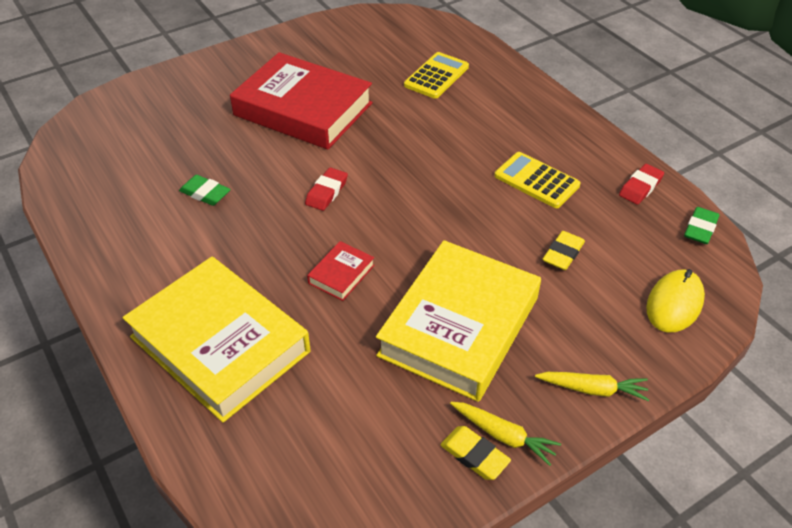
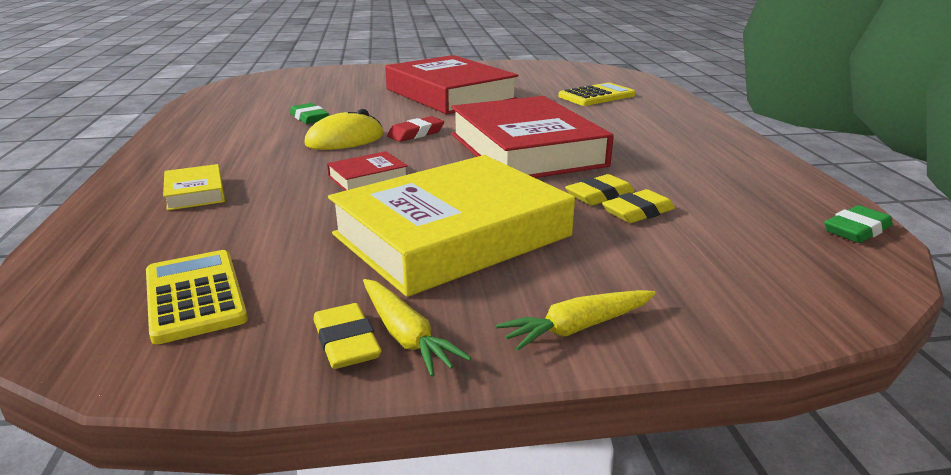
camera: 25 degrees right, 20 degrees down
(219, 344) = (195, 193): yellow book -> yellow book, size x0.41
(435, 191) = (525, 149): none -> red book
(527, 241) = (599, 195): none -> yellow eraser
(536, 181) = (649, 162): yellow calculator -> yellow calculator (194, 296)
(592, 389) = (578, 328): yellow carrot -> yellow carrot turned 120 degrees clockwise
(640, 187) = (784, 187): red eraser -> none
(674, 303) = (773, 282): yellow mouse -> yellow mouse (345, 140)

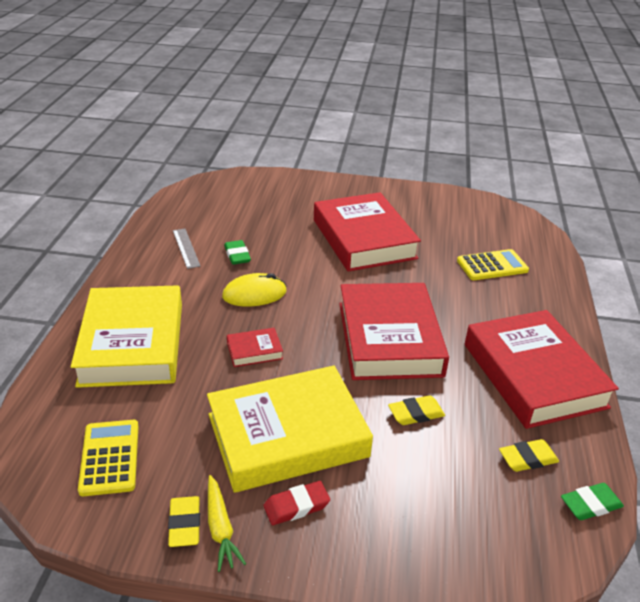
camera: 15 degrees right, 10 degrees up
(195, 193) = (132, 343): yellow book -> yellow book, size x2.45
(241, 120) = (186, 248): none -> grey ruler
(416, 133) = (312, 296): red eraser -> red eraser (296, 506)
(578, 328) = (327, 550): yellow carrot -> none
(638, 212) = (434, 441): yellow eraser -> yellow eraser (527, 459)
(703, 153) = (534, 375): none -> red book

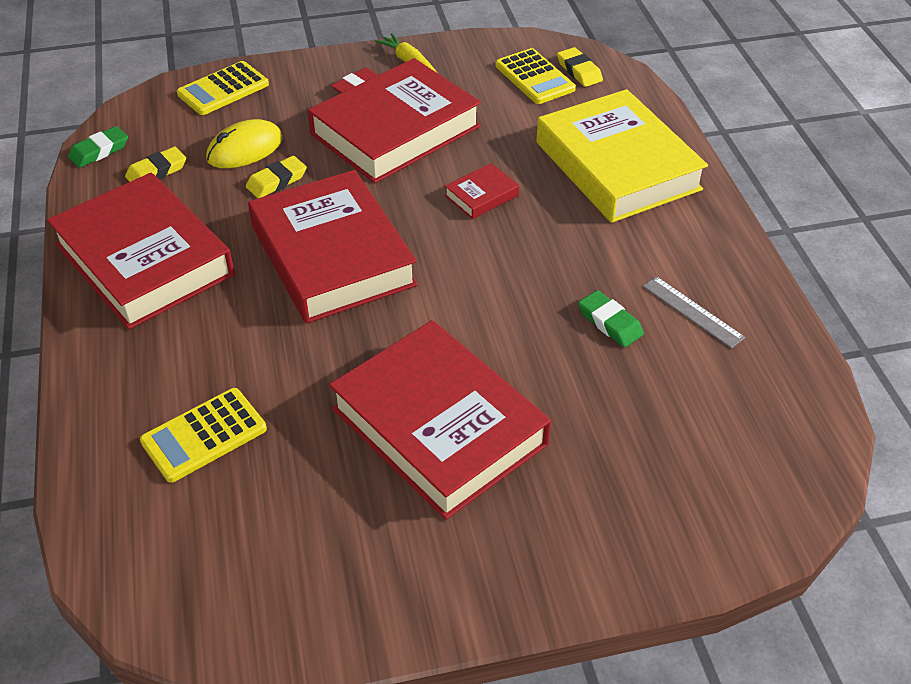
camera: 160 degrees right, 10 degrees up
(185, 524) = (438, 58): yellow eraser -> yellow eraser (579, 71)
(254, 294) = (536, 266): yellow mouse -> yellow mouse (245, 149)
(287, 435) = (395, 130): yellow book -> red book
(451, 557) = (223, 89): none -> yellow calculator

